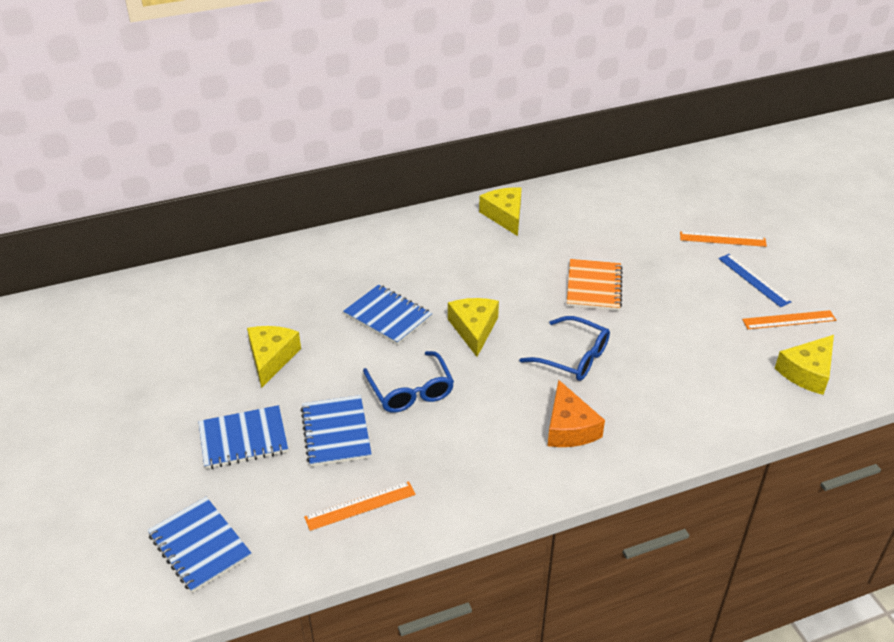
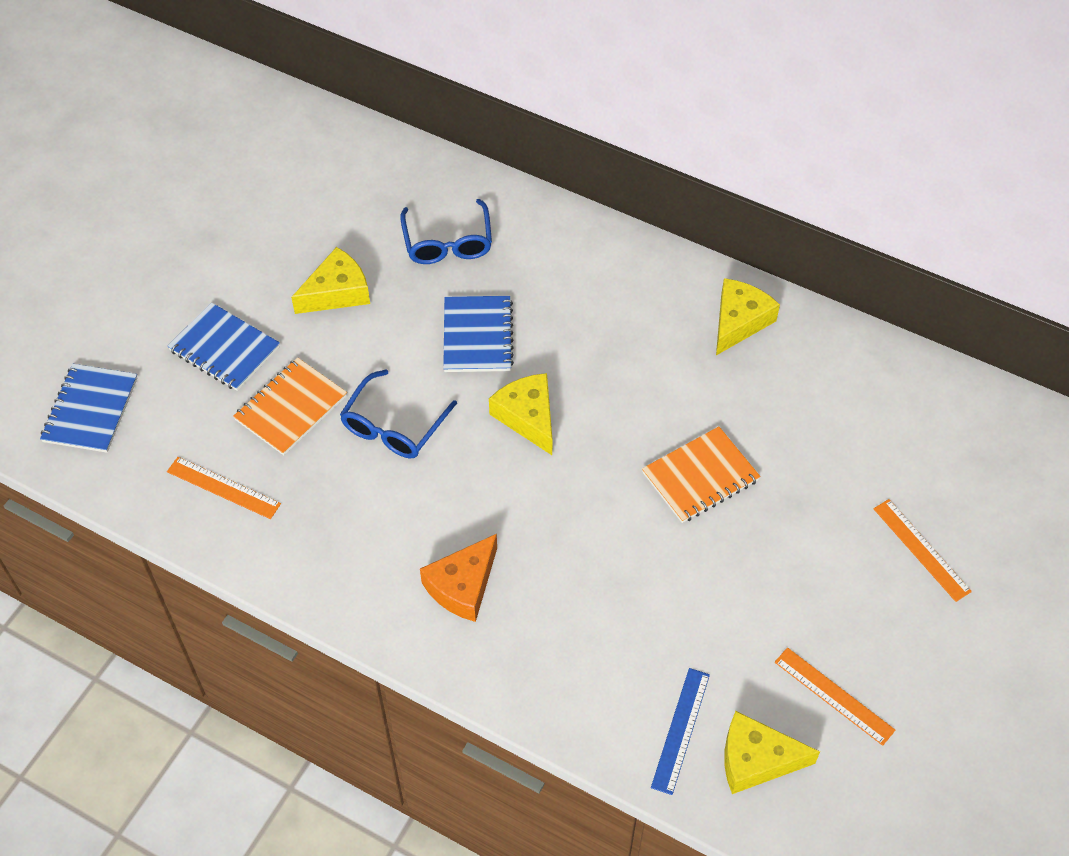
camera: 50 degrees right, 15 degrees up
(336, 432) = (291, 408): blue notebook -> orange notebook
(474, 329) = (528, 417): yellow cheese -> yellow cheese turned 75 degrees counterclockwise
(573, 357) = (568, 527): blue glasses -> blue glasses (447, 242)
(753, 280) = (874, 622): blue ruler -> blue ruler (681, 730)

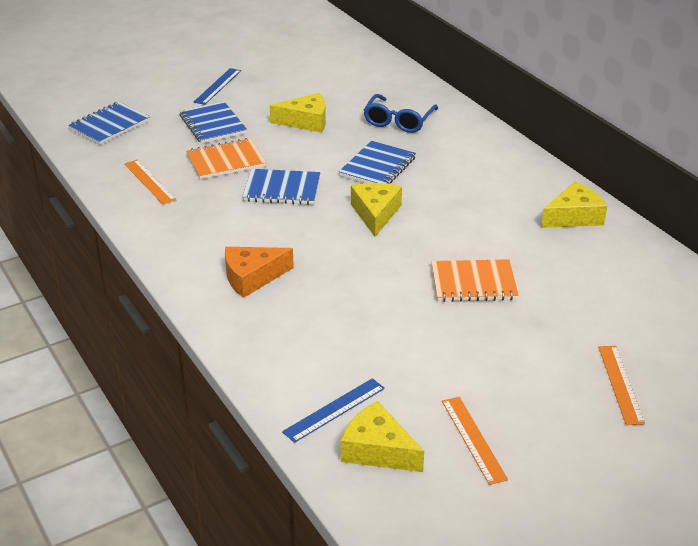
camera: 30 degrees right, 20 degrees down
(176, 272) = (218, 86): none -> blue ruler
(394, 426) = (282, 189): blue glasses -> blue notebook

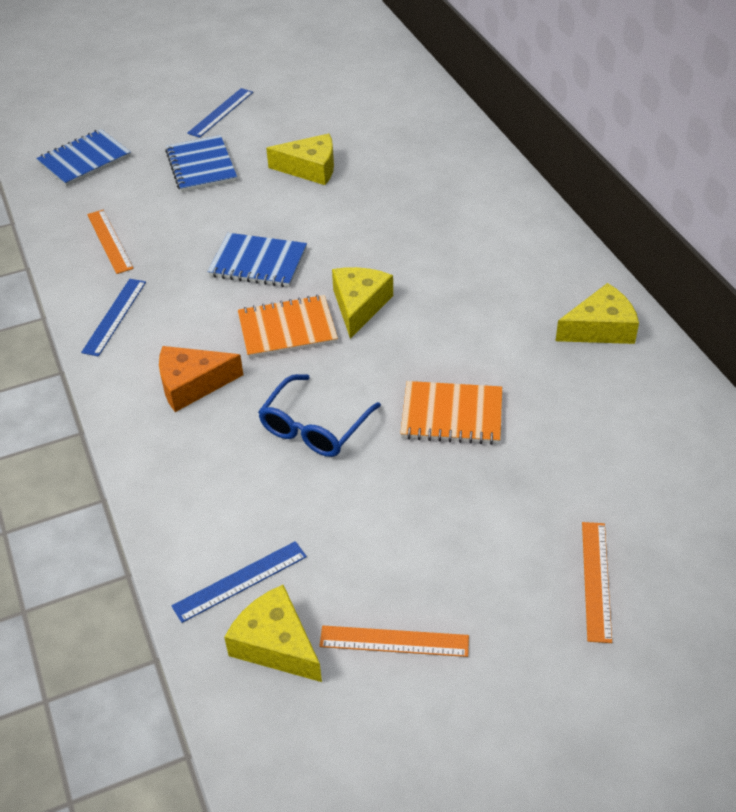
camera: 10 degrees right, 10 degrees up
(170, 234) = (114, 316): none -> blue ruler
(226, 161) = (203, 218): orange notebook -> orange notebook (287, 329)
(378, 167) = (379, 239): blue notebook -> none
(398, 121) = (420, 174): blue glasses -> blue glasses (314, 427)
(473, 439) = (394, 641): orange ruler -> orange ruler turned 75 degrees counterclockwise

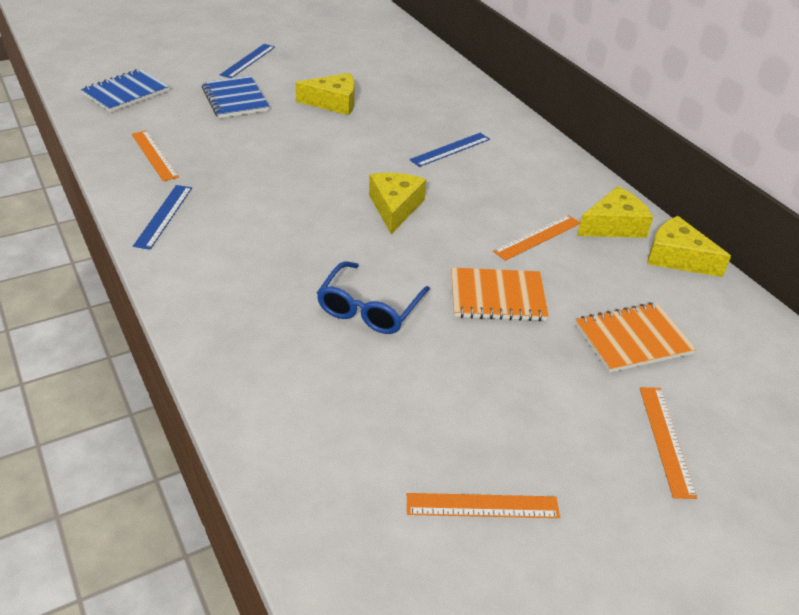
camera: 10 degrees left, 5 degrees down
(192, 384) = (245, 273): orange cheese -> none
(240, 581) = (315, 452): blue ruler -> blue ruler (450, 149)
(258, 263) = (296, 173): blue notebook -> none
(276, 644) = (361, 514): yellow cheese -> yellow cheese (677, 257)
(287, 329) = (331, 226): orange notebook -> orange notebook (632, 339)
(510, 342) = (537, 237): none -> orange ruler

